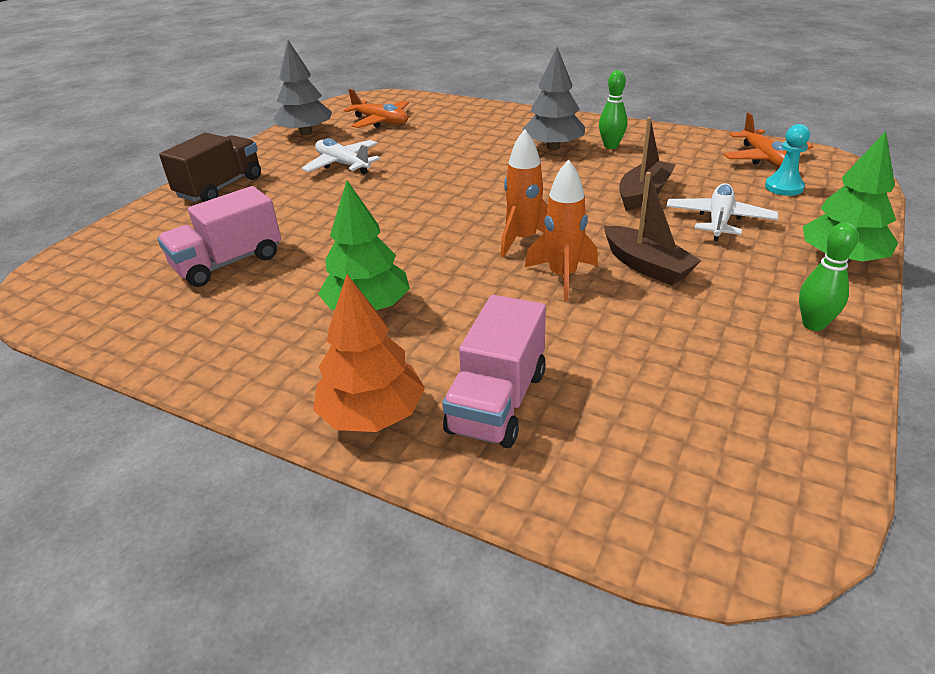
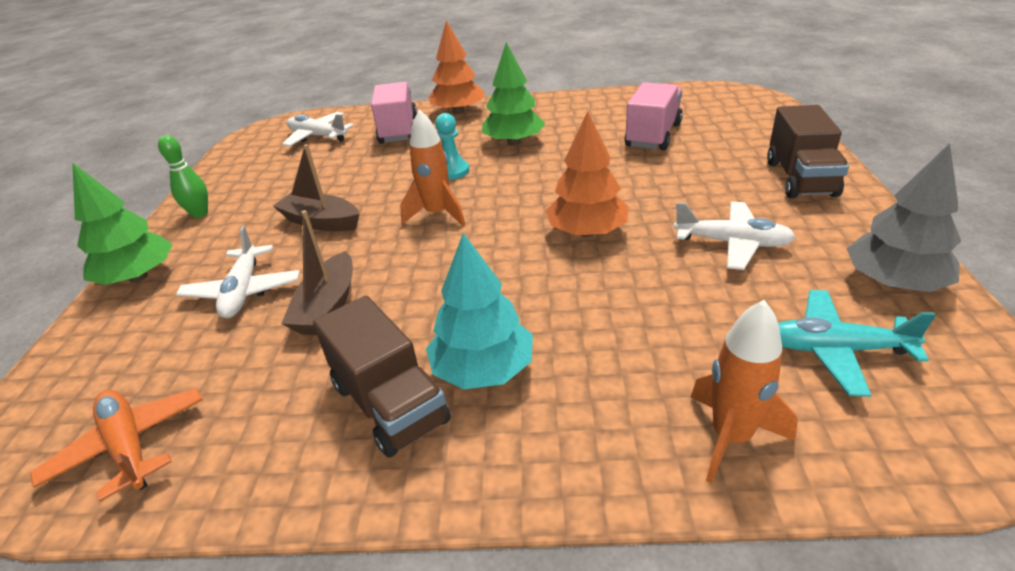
camera: 155 degrees right, 0 degrees up
(380, 121) = (835, 349): orange plane -> turquoise plane
(419, 193) = (587, 232): none -> orange tree
(553, 147) = (483, 369): grey tree -> turquoise tree
(562, 277) = (389, 195): orange rocket -> orange rocket (731, 437)
(611, 146) = (390, 403): green bowling pin -> brown truck
(647, 448) = (318, 136): none -> white plane
(784, 187) = (137, 375): turquoise pawn -> turquoise pawn (452, 171)

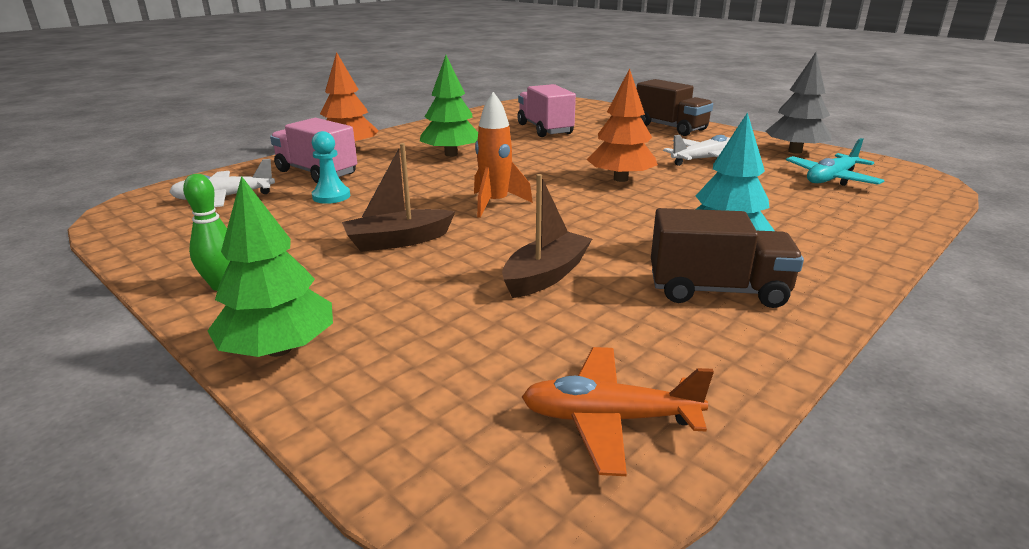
camera: 50 degrees left, 10 degrees down
(243, 291) = (442, 302): white plane -> none
(328, 306) = (546, 275): brown boat -> brown boat turned 105 degrees counterclockwise
(452, 171) = (441, 180): turquoise pawn -> turquoise pawn (331, 196)
(731, 437) = (871, 220): orange rocket -> none

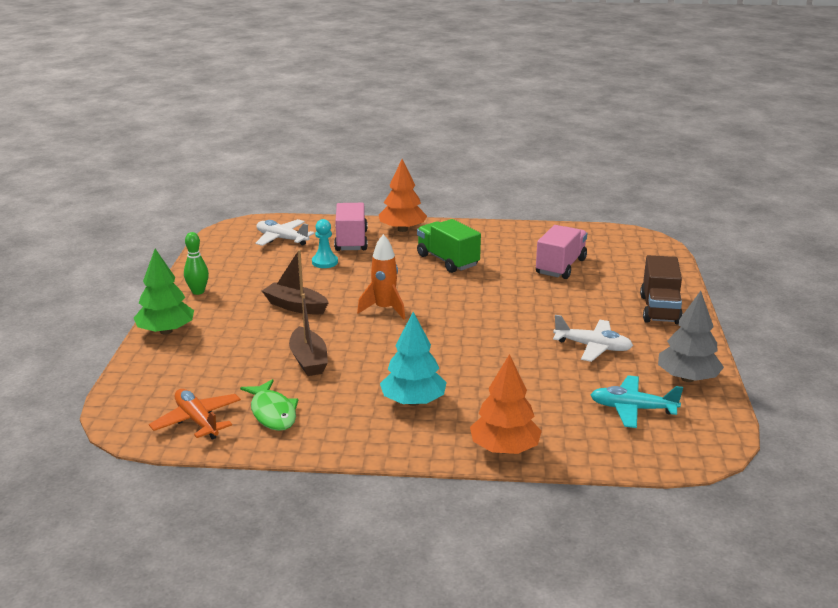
camera: 50 degrees right, 0 degrees up
(451, 154) = (447, 261): green tree -> green truck
(546, 275) = (308, 360): brown boat -> brown boat turned 75 degrees clockwise
(621, 179) = (493, 331): orange tree -> orange tree (504, 449)
(655, 344) = (272, 413): none -> green fish
(717, 290) = (355, 413): brown truck -> none

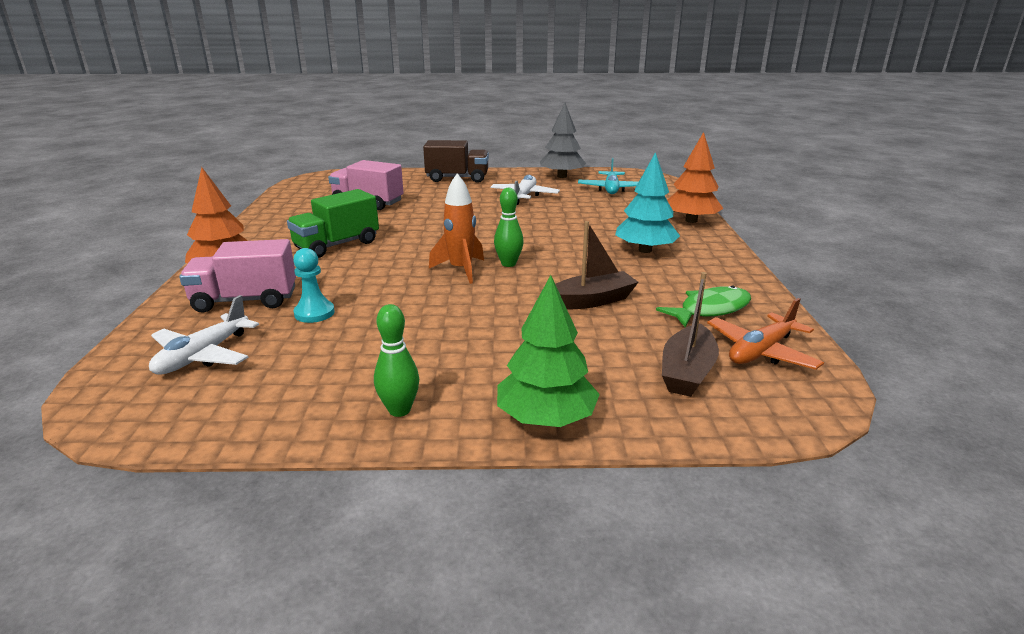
camera: 95 degrees left, 0 degrees up
(295, 306) = (454, 321): brown boat -> brown boat (687, 372)
(393, 329) = (508, 264): none -> green bowling pin

